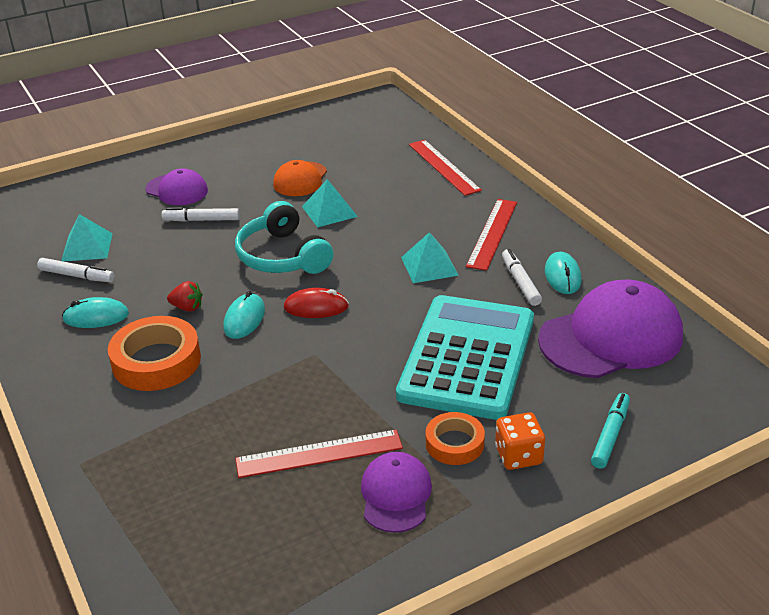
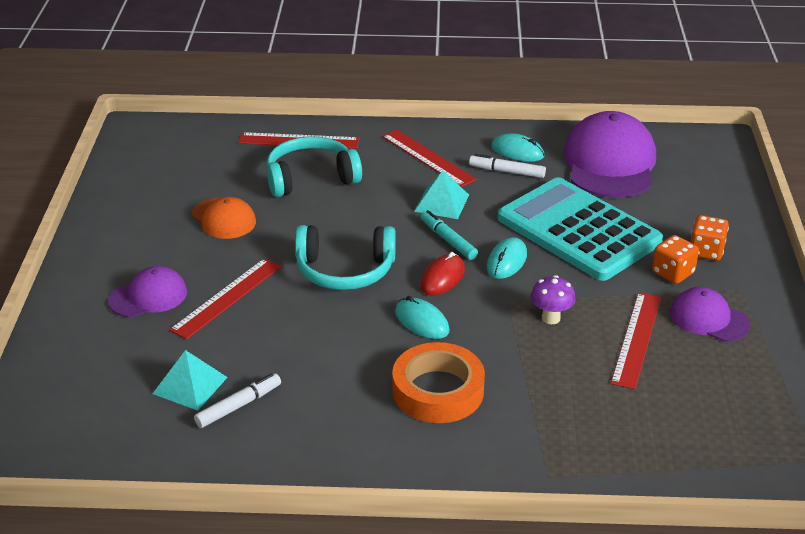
camera: 60 degrees left, 0 degrees up
(96, 317) = (328, 410): turquoise mouse -> turquoise mouse (506, 261)
(187, 307) = (370, 349): red strawberry -> none
(201, 220) = (226, 298): white marker -> red ruler
(308, 388) = (551, 318): none -> purple mushroom
(329, 211) = (299, 222): turquoise pyramid -> none
(395, 192) = (311, 178): none -> turquoise headphones
(454, 443) = (673, 273): orange tape -> orange dice
(610, 435) = (713, 207): turquoise marker -> turquoise marker (448, 240)

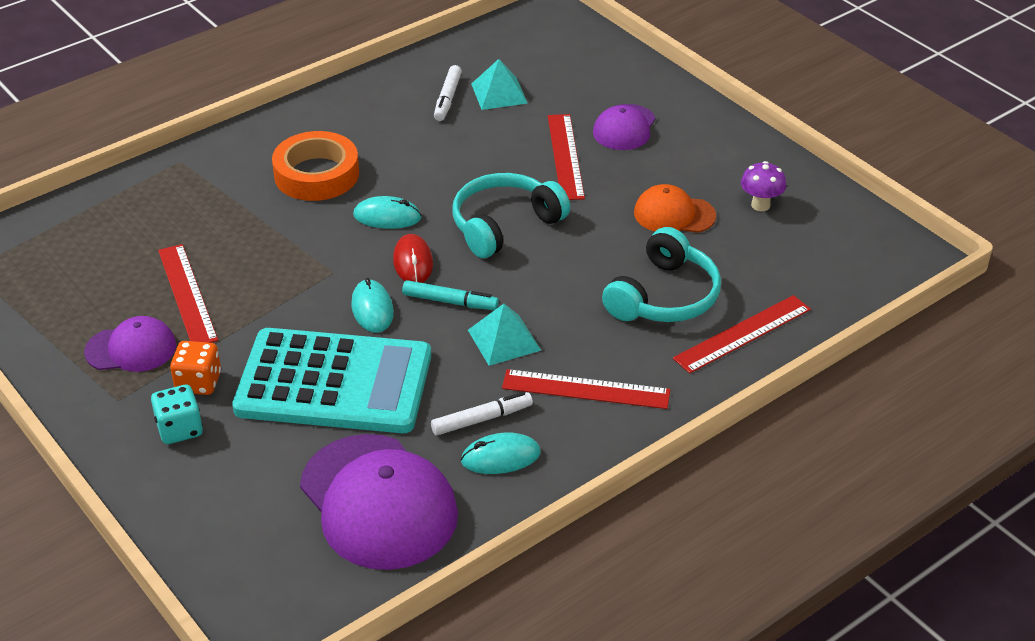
camera: 140 degrees right, 5 degrees up
(551, 318) = (280, 275): purple mushroom -> purple mushroom (760, 205)
(706, 251) = (179, 429): orange dice -> turquoise dice

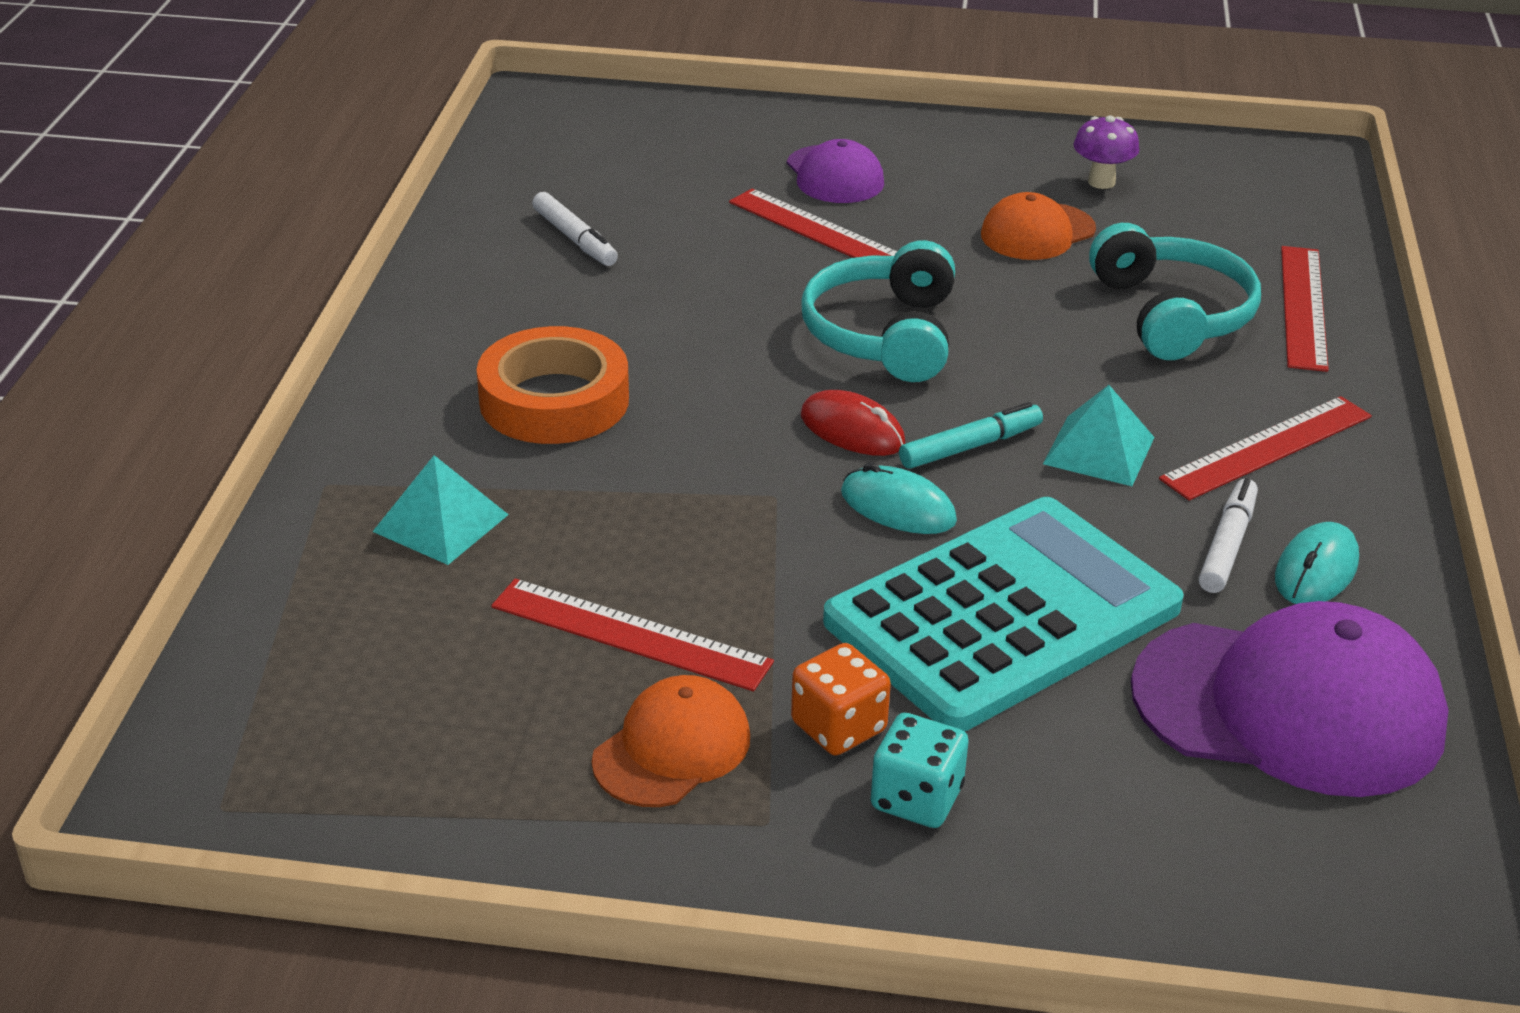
camera: 45 degrees left, 5 degrees down
(131, 349) = (672, 749): purple cap -> orange cap
(387, 217) = (731, 399): turquoise mouse -> none
(499, 93) = (629, 205): turquoise pyramid -> turquoise pyramid (441, 523)

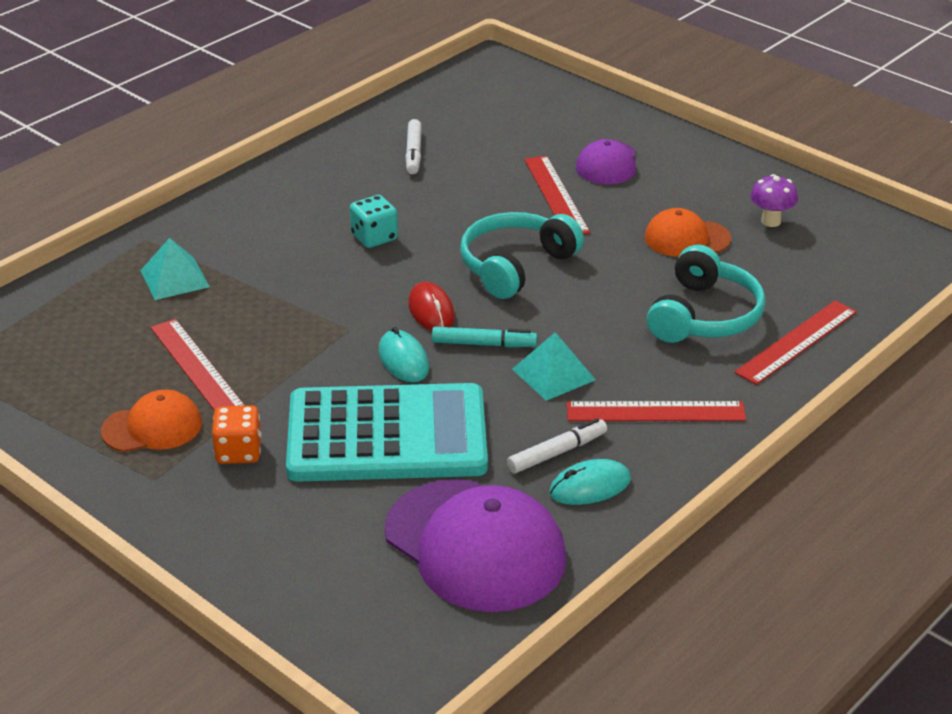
camera: 35 degrees right, 0 degrees up
(554, 400) = (299, 237): orange tape -> none
(916, 798) = (233, 500): turquoise dice -> turquoise dice (374, 237)

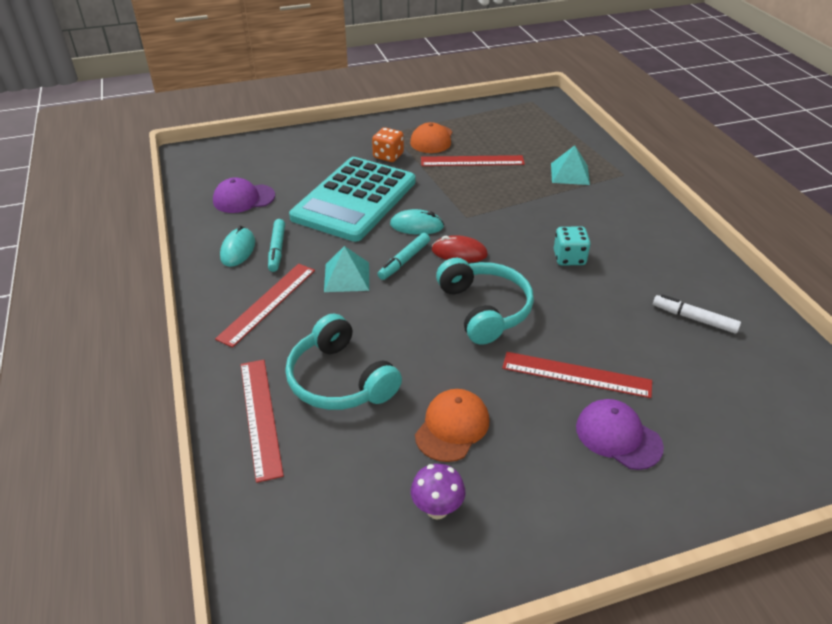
camera: 120 degrees right, 5 degrees up
(475, 546) = (243, 198): purple cap -> purple cap, size x0.55
(557, 452) = (277, 249): white marker -> turquoise marker

